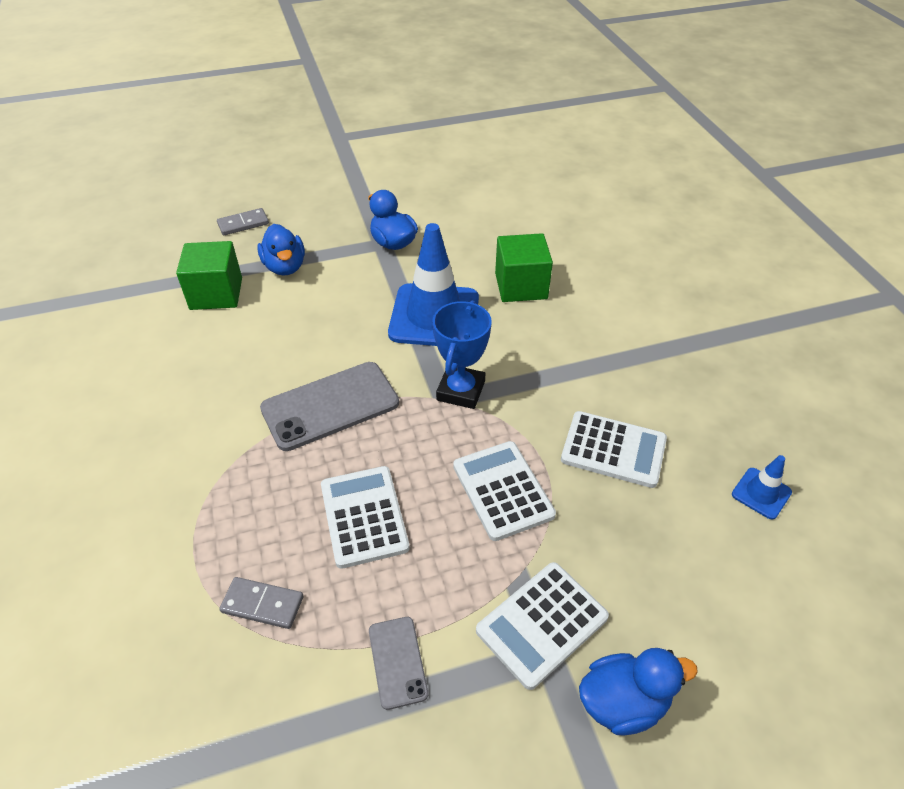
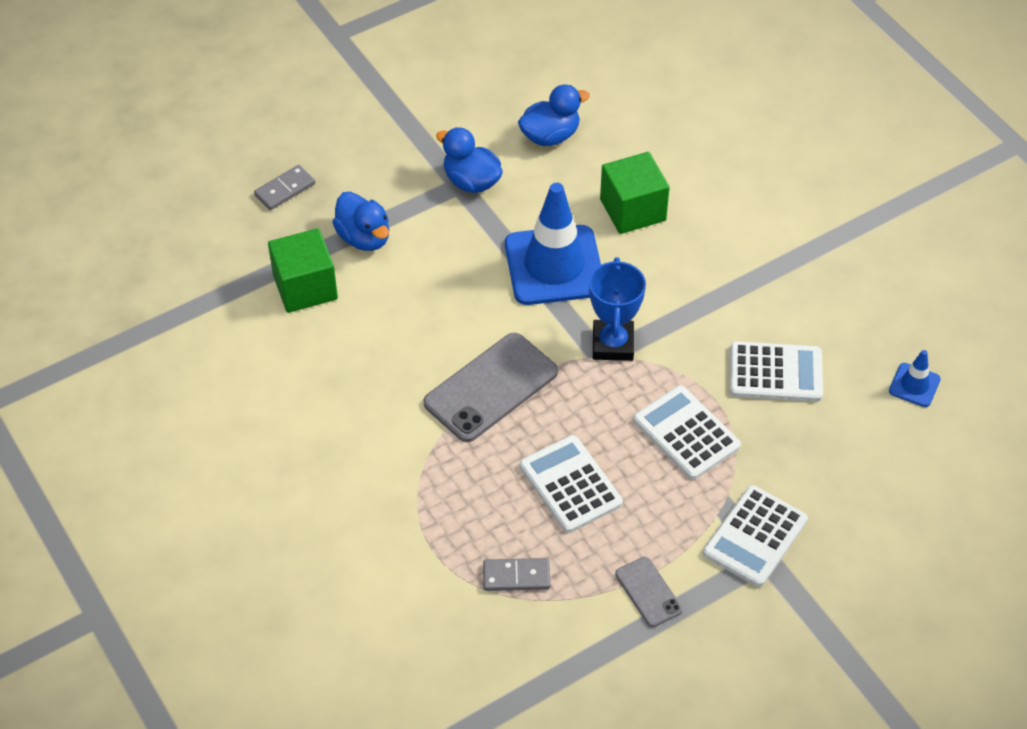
camera: 15 degrees left, 5 degrees up
(623, 702) = (834, 578): blue duck -> blue duck (550, 136)

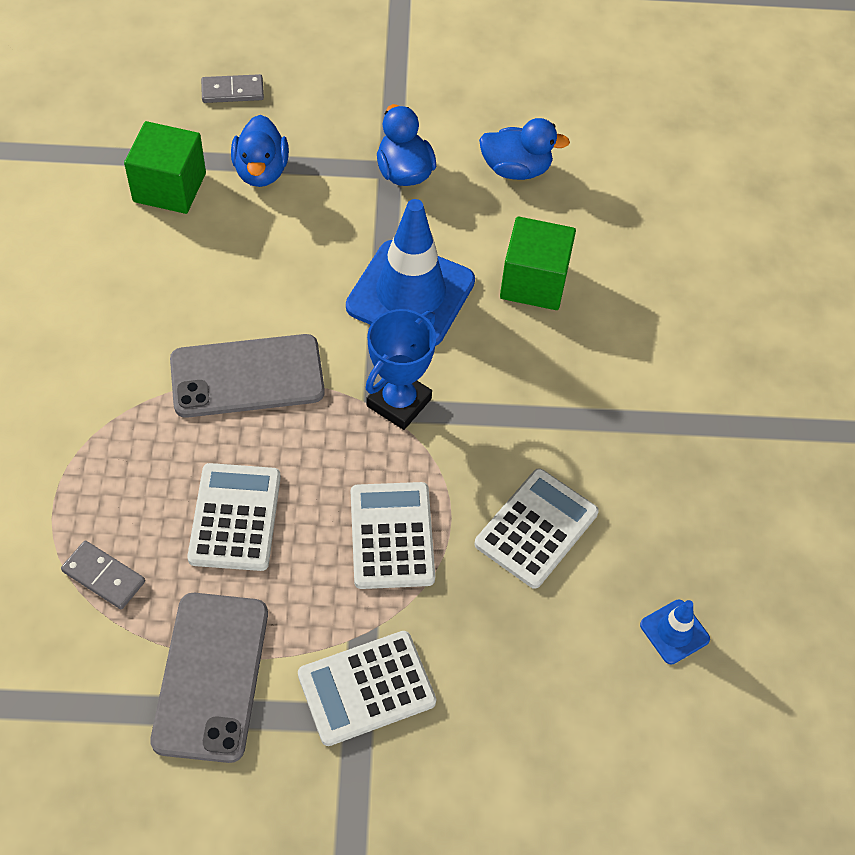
camera: 30 degrees right, 5 degrees up
(648, 592) = (211, 676): grey phone -> grey phone, size x1.92
(775, 373) = (536, 528): white calculator -> white calculator turned 90 degrees counterclockwise

